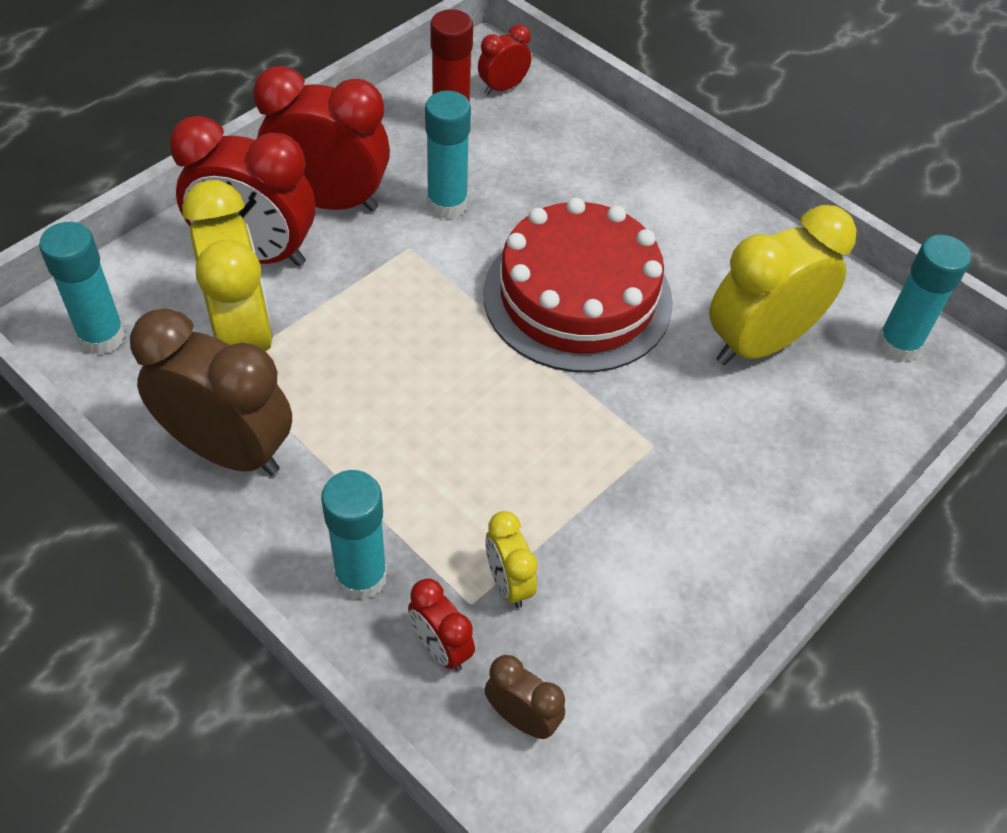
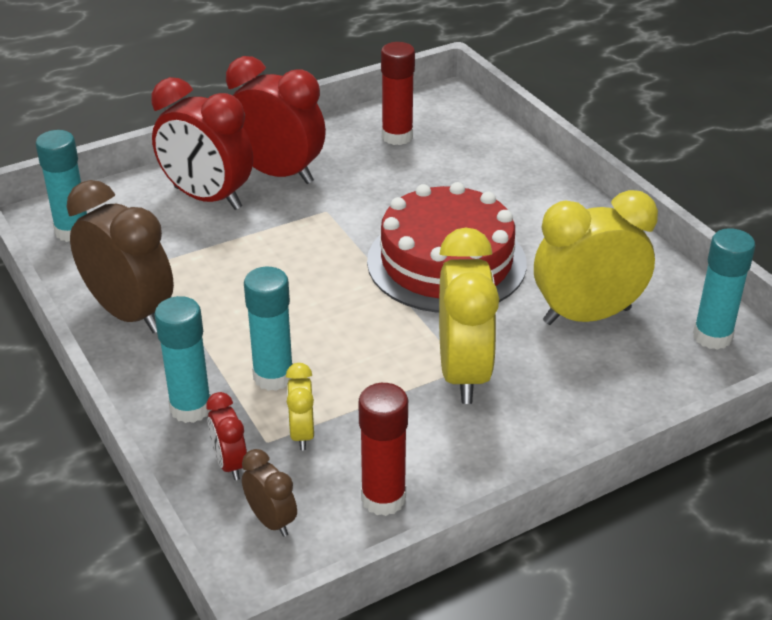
camera: 20 degrees right, 15 degrees down
(242, 337) = (173, 247): yellow clock -> yellow clock (463, 373)
(447, 204) = (369, 188): turquoise glue stick -> turquoise glue stick (273, 377)
(503, 88) = (450, 119): red clock -> none
(636, 652) = (383, 498): none -> red glue stick

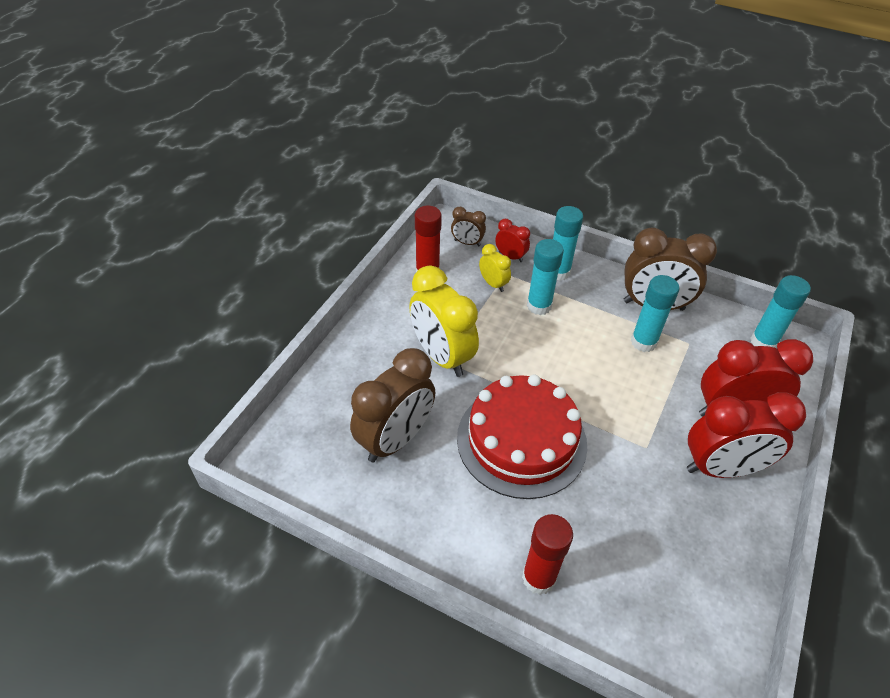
camera: 145 degrees right, 10 degrees up
(397, 136) = (692, 579): red glue stick -> red glue stick (538, 578)
(587, 316) = (395, 439): yellow clock -> brown clock
(712, 336) = (300, 465): turquoise glue stick -> turquoise glue stick (643, 342)

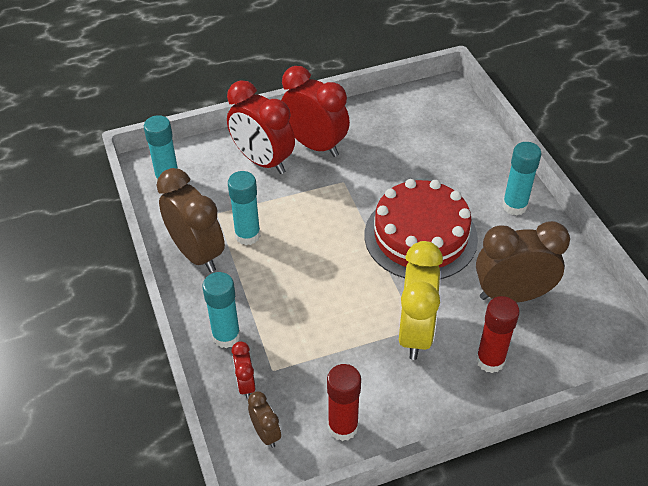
camera: 135 degrees left, 0 degrees up
(493, 284) = (297, 367): yellow clock -> none
(538, 578) = (489, 170): red glue stick -> red glue stick (490, 360)
(539, 306) = (285, 318): turquoise glue stick -> turquoise glue stick (514, 206)

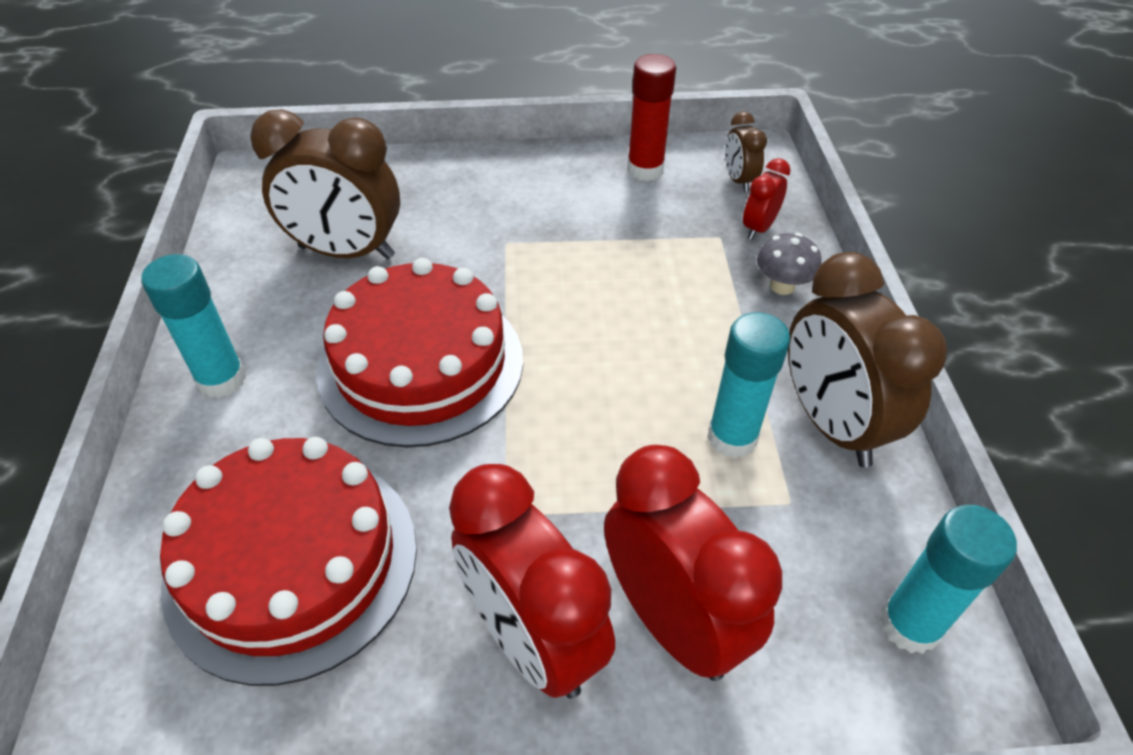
camera: 165 degrees left, 0 degrees up
(226, 336) = (782, 286): turquoise glue stick -> grey mushroom
(245, 384) = (758, 228): red clock -> red clock turned 150 degrees counterclockwise
(415, 332) = (510, 237): yellow clock -> none
(421, 147) = (292, 562): none -> red cake
(490, 360) = (433, 192): red glue stick -> none

